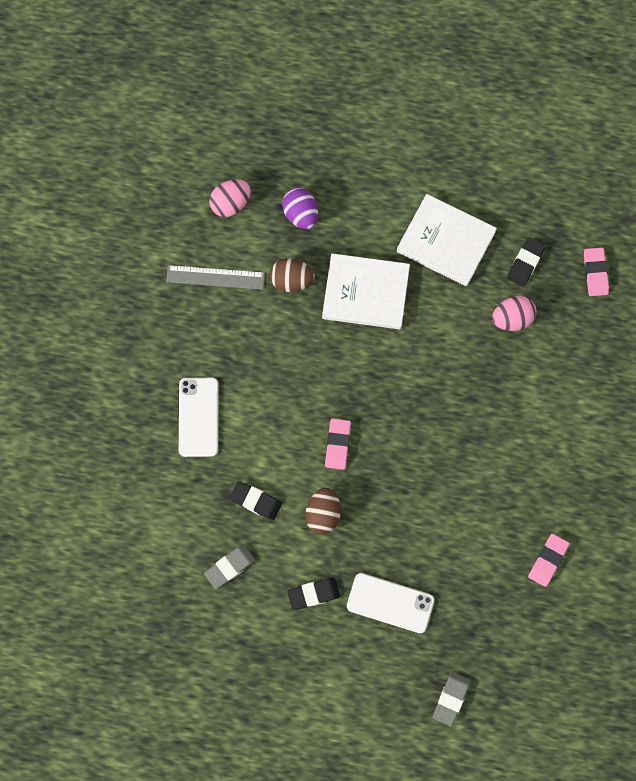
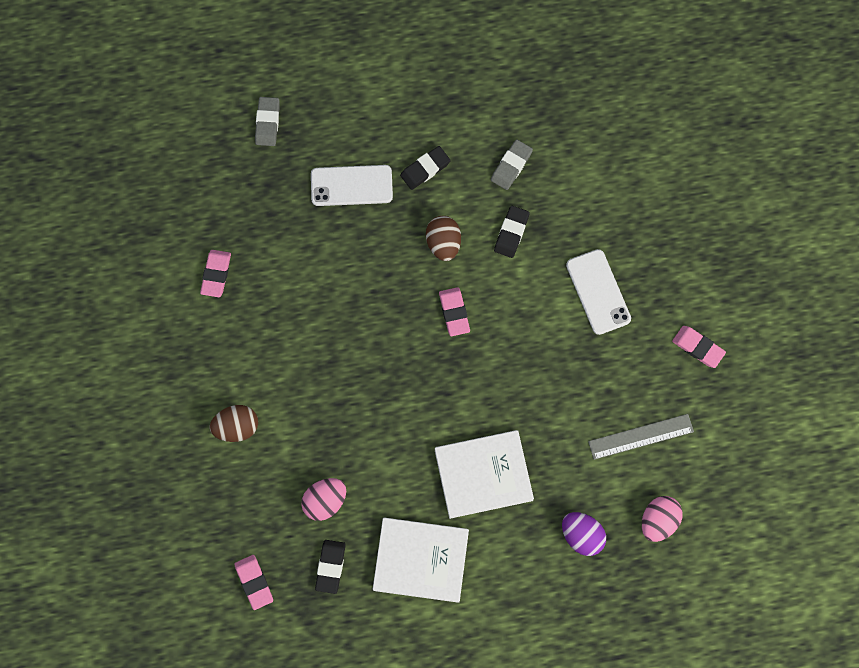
camera: 160 degrees right, 0 degrees up
(131, 335) = (698, 347): none -> pink eraser
(255, 501) = (511, 233): black eraser -> black eraser turned 75 degrees counterclockwise
(291, 280) = (563, 461): brown egg -> brown egg (236, 427)

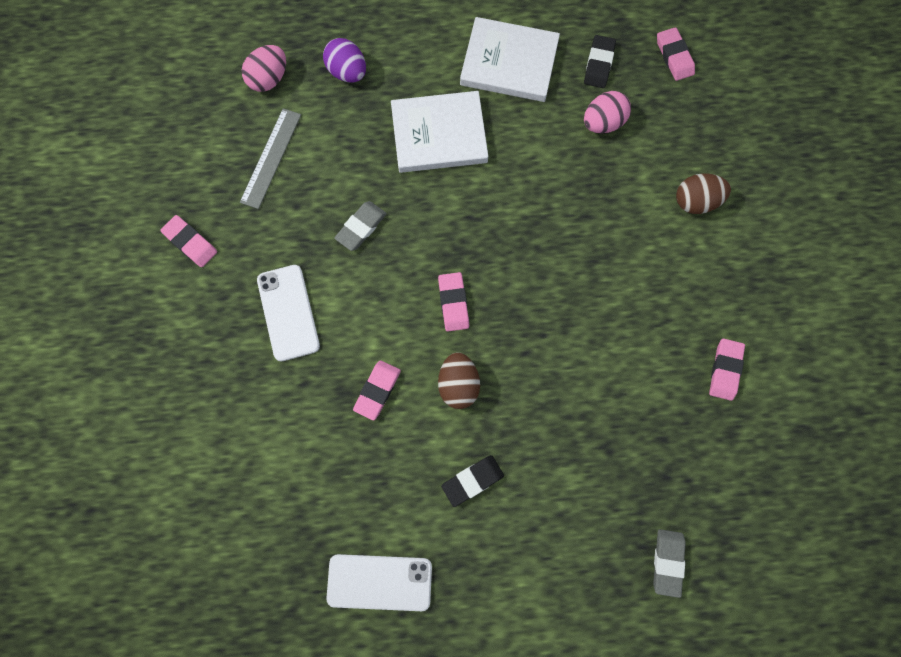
camera: 175 degrees left, 0 degrees up
(351, 186) = (563, 467): white phone -> white phone (379, 582)
(511, 166) = (366, 475): grey eraser -> grey eraser (361, 227)
(511, 233) = (377, 390): black eraser -> pink eraser
(641, 437) = (270, 158): grey ruler -> grey ruler turned 60 degrees counterclockwise

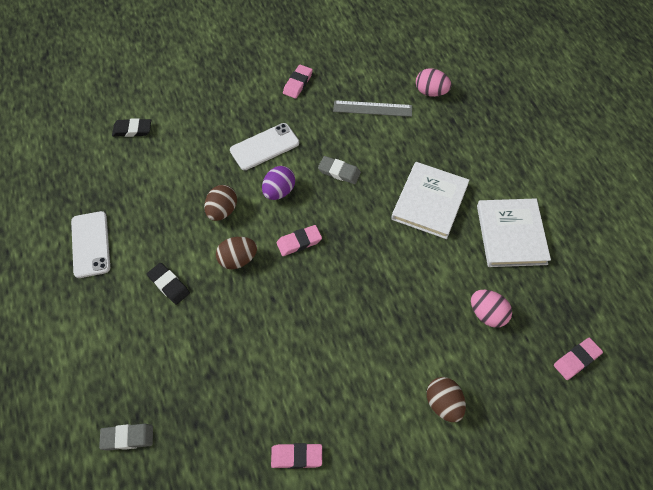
camera: 75 degrees right, 15 degrees down
(347, 72) = (456, 134): purple egg -> purple egg (279, 191)
(377, 390) = (222, 211): pink eraser -> brown egg
(439, 135) = (429, 202): white book -> white book turned 45 degrees clockwise
(598, 64) = (540, 300): black eraser -> black eraser (132, 130)

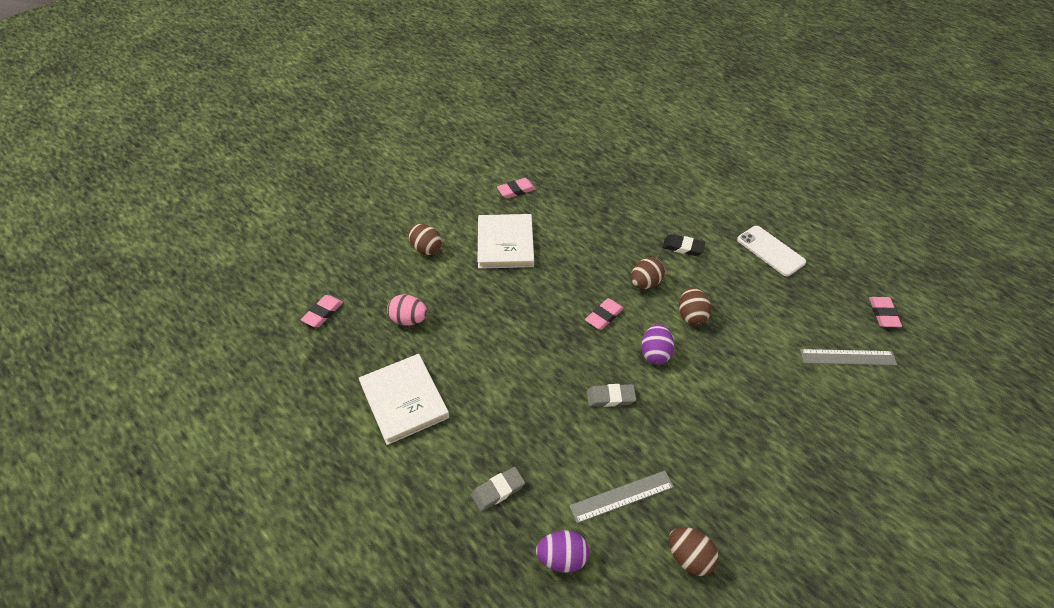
camera: 155 degrees right, 10 degrees down
(127, 438) = (630, 164): grey eraser -> grey eraser (498, 490)
(132, 130) = (847, 357): black eraser -> grey ruler
(264, 147) = (705, 394): white phone -> none
(297, 83) = (733, 494): pink eraser -> pink eraser (883, 314)
(351, 65) = (689, 557): none -> brown egg
(429, 202) = (500, 402): white book -> white book (505, 244)
(431, 92) = (562, 558): pink egg -> purple egg

